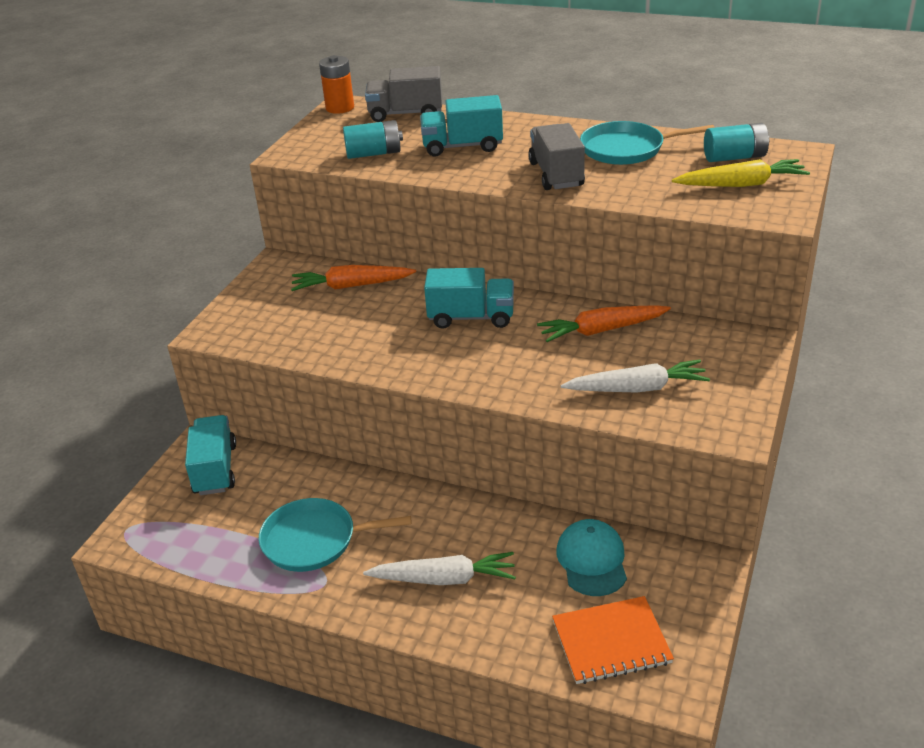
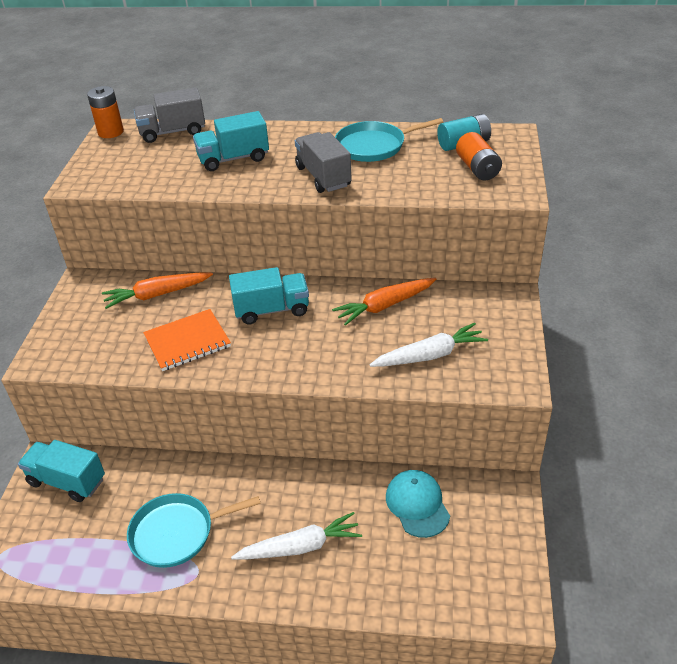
camera: 15 degrees left, 5 degrees up
(215, 469) = (67, 481): turquoise truck -> turquoise truck turned 45 degrees counterclockwise
(374, 153) = (156, 174): turquoise battery -> none
(611, 642) = (454, 576): orange notebook -> orange notebook (187, 342)
(741, 184) = (477, 168): yellow carrot -> orange battery

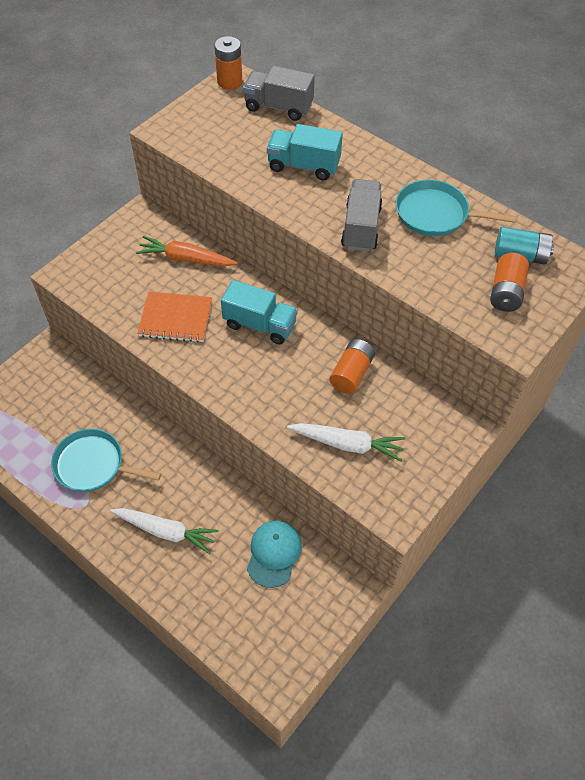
camera: 30 degrees right, 15 degrees up
(67, 481) = (51, 375): turquoise truck -> none
(384, 306) = (351, 373): orange carrot -> orange battery

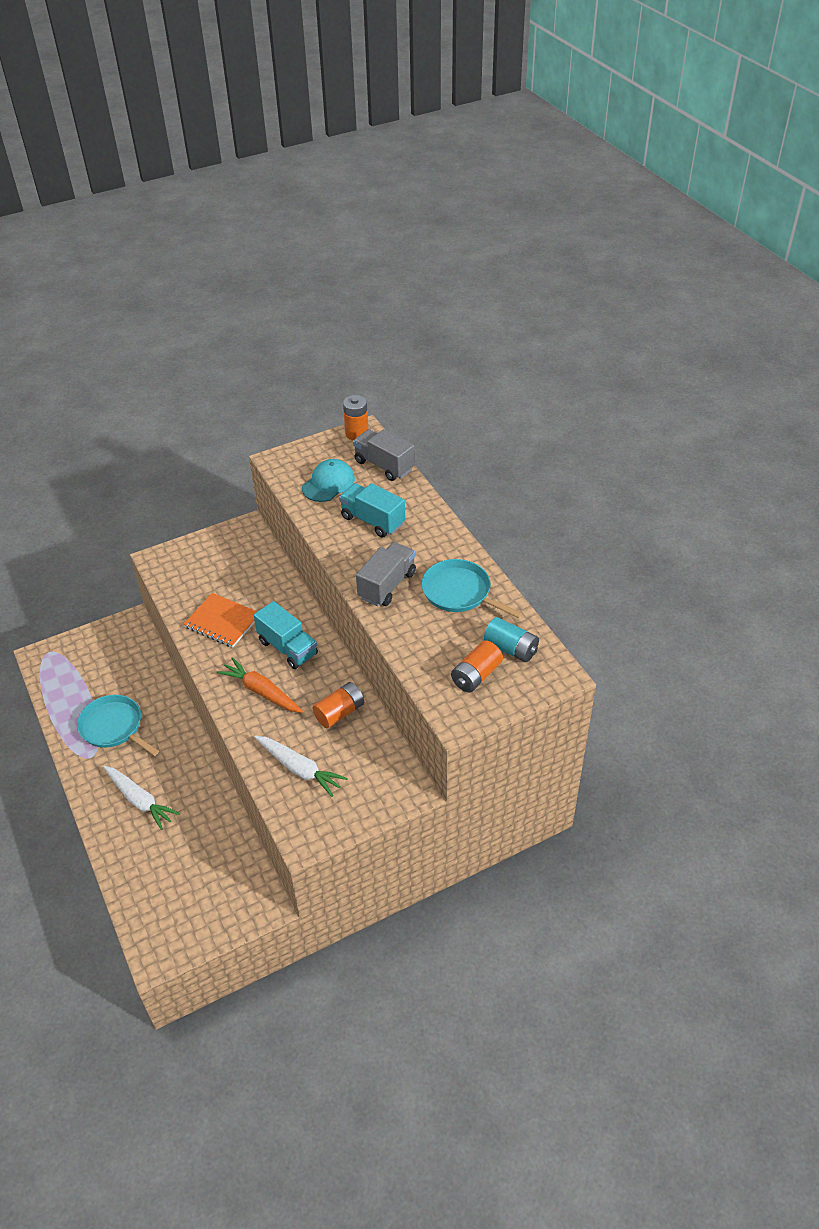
camera: 25 degrees right, 10 degrees down
(185, 259) = (260, 575): orange carrot -> orange carrot (261, 691)
(274, 553) = (216, 851): turquoise cap -> turquoise cap (328, 483)

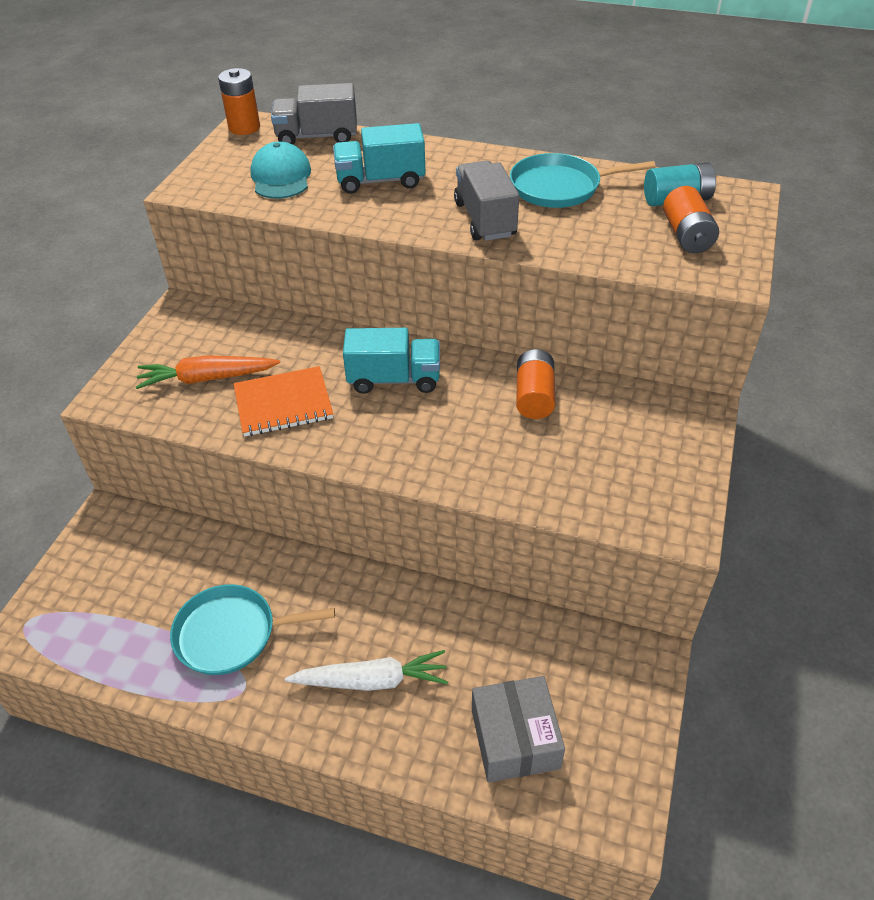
camera: 45 degrees left, 0 degrees up
(161, 882) = (515, 738): none -> grey box
(261, 691) = (427, 435): orange carrot -> orange carrot (207, 378)
(300, 769) = (576, 471): white carrot -> none

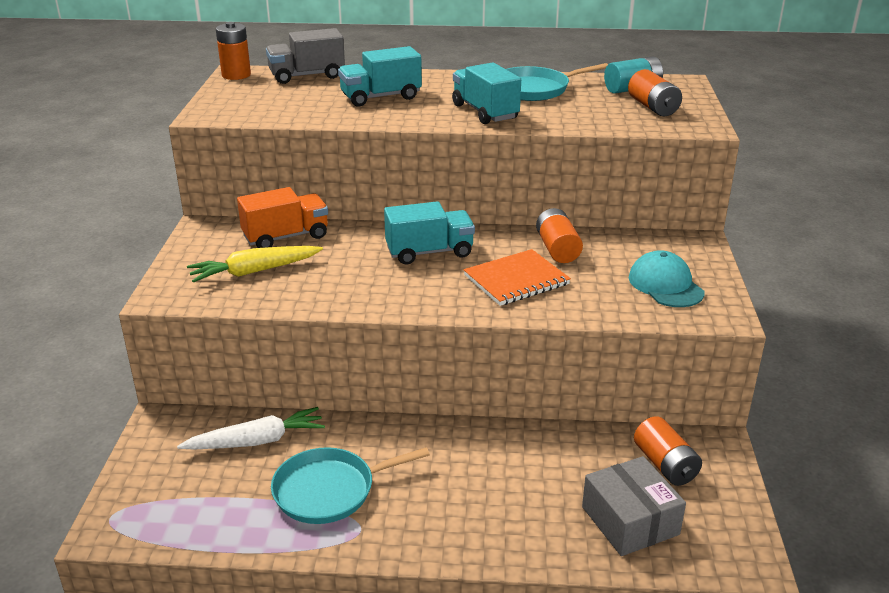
camera: 15 degrees left, 15 degrees down
(207, 378) = (254, 271): orange carrot -> yellow carrot
(256, 334) = (286, 237): none -> orange truck
(281, 177) = (290, 102): turquoise cap -> turquoise cap (665, 285)
(283, 404) = (336, 280): orange notebook -> orange notebook (516, 280)
(372, 680) = (481, 502): white carrot -> white carrot (257, 441)
(485, 219) = (485, 112): grey truck -> turquoise truck
(581, 674) = (665, 465): none -> orange battery

